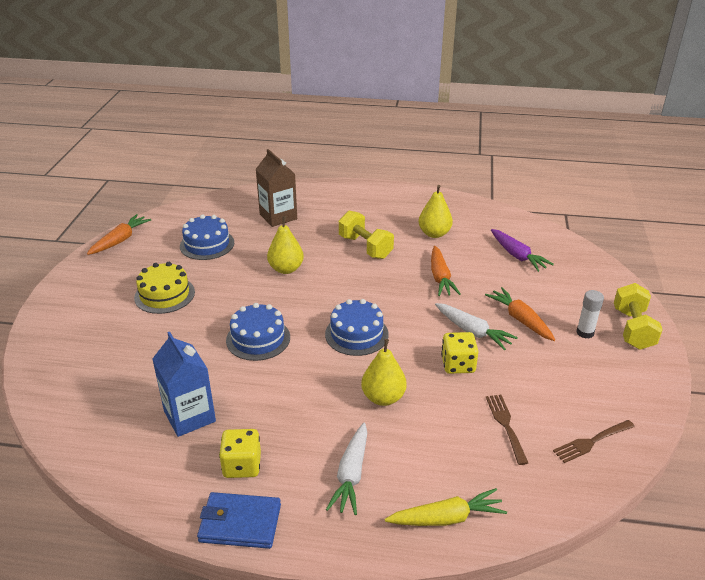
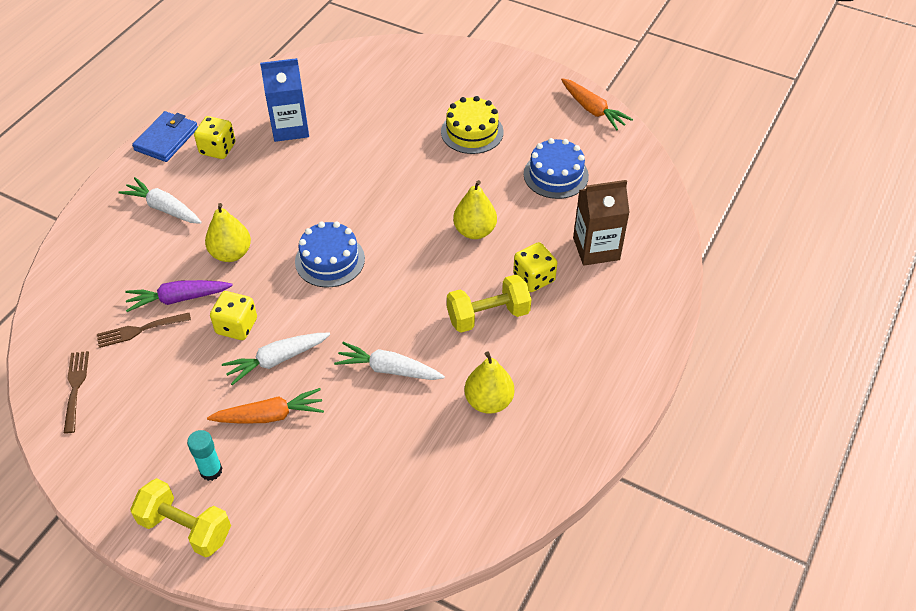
camera: 110 degrees right, 15 degrees up
(258, 339) = (365, 186): blue cake -> none
(320, 235) = (534, 278): none -> yellow dice
(440, 277) = (389, 369): orange carrot -> white carrot
(446, 518) = (84, 251): yellow carrot -> none
(505, 425) = (139, 330): brown fork -> brown fork turned 150 degrees clockwise
(517, 256) = (394, 477): purple carrot -> purple carrot (178, 299)
(585, 332) = (211, 471): white glue stick -> turquoise glue stick

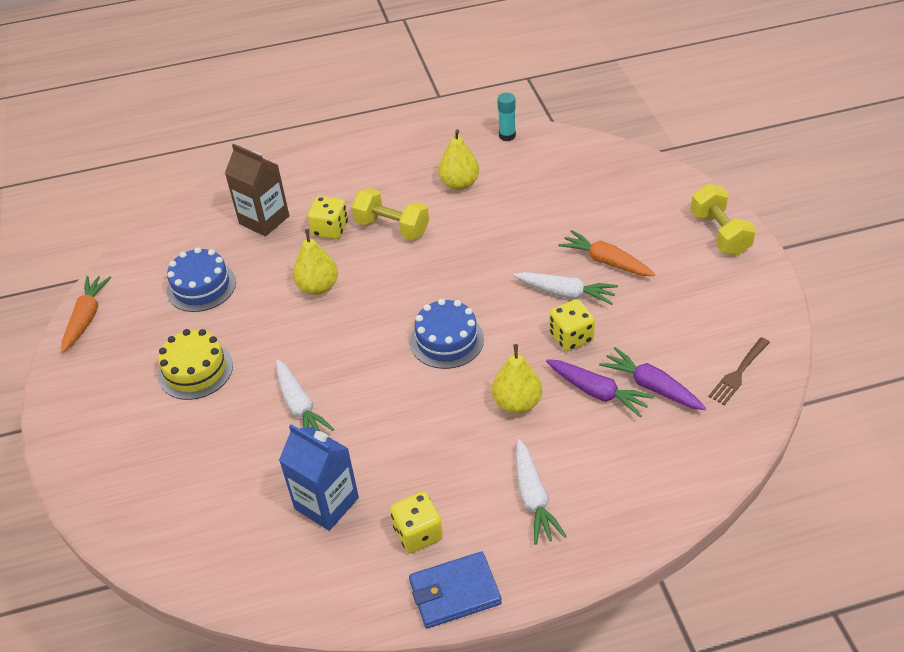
camera: 130 degrees left, 5 degrees down
(139, 330) = (652, 386): brown fork -> purple carrot
(211, 471) = (676, 254): turquoise glue stick -> turquoise glue stick (507, 136)
(389, 369) = (497, 238): white carrot -> white carrot (300, 406)

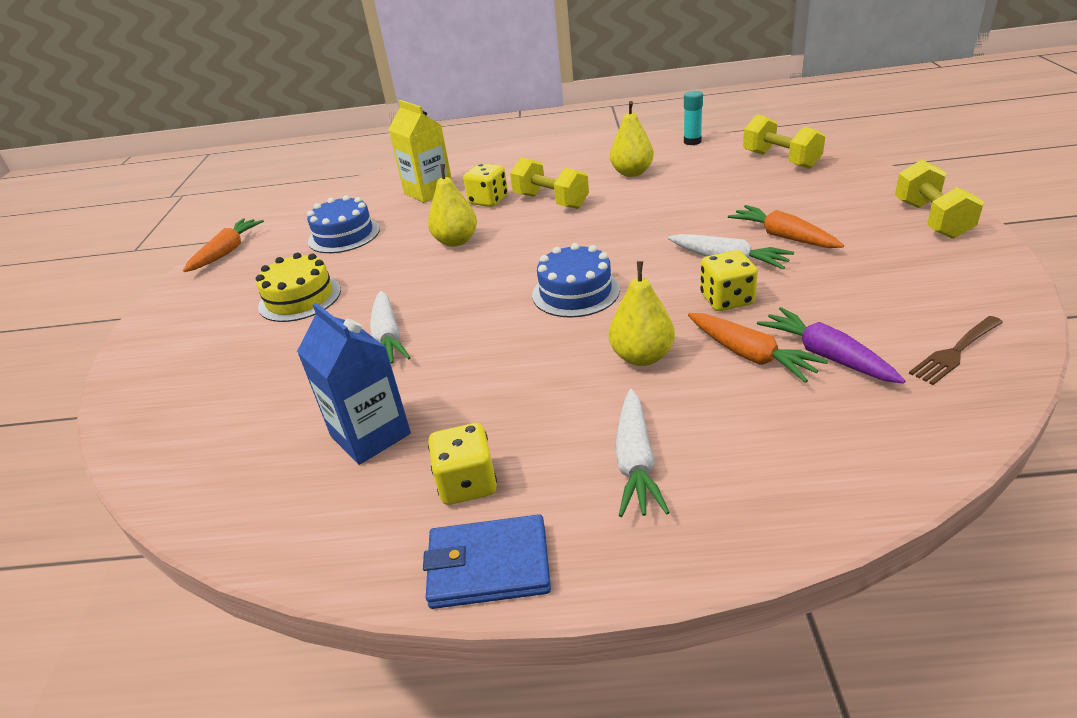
camera: 15 degrees right, 10 degrees down
(264, 220) = (428, 192): brown carton -> yellow carton
(592, 161) = (780, 160): none -> yellow dumbbell
(597, 392) = (750, 355): purple carrot -> orange carrot

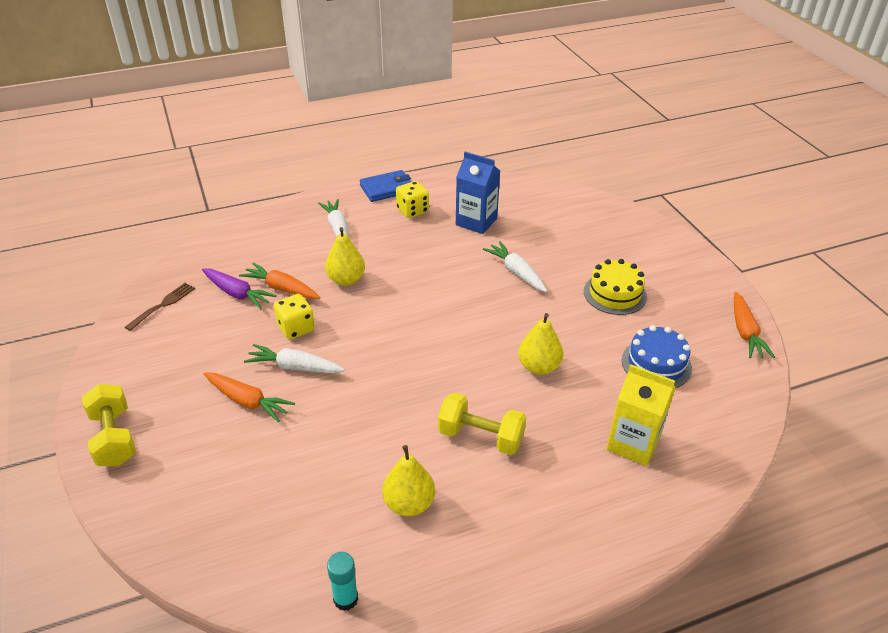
camera: 155 degrees right, 5 degrees up
(488, 200) = (550, 432): yellow dice -> none
(575, 292) = (406, 322): blue cake -> none
(780, 160) = (231, 549): yellow dumbbell -> none

